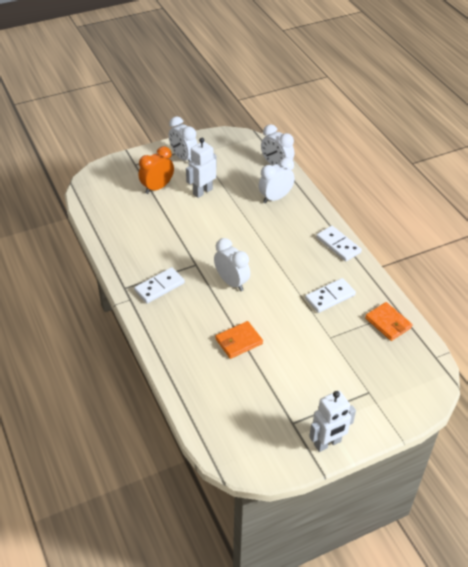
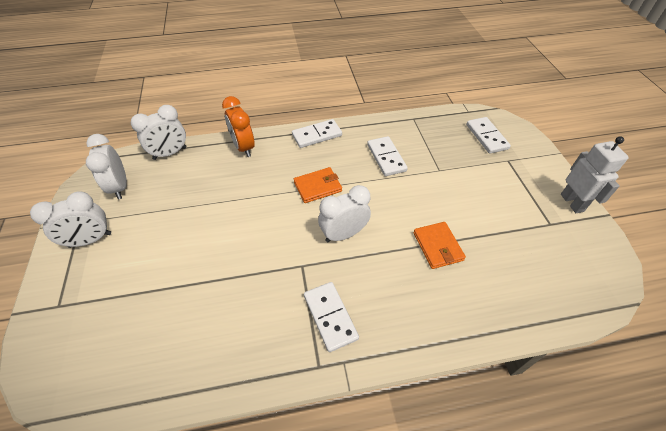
camera: 75 degrees left, 5 degrees up
(157, 187) = (130, 284): orange clock -> orange clock (244, 147)
(202, 191) = (171, 232): white robot -> none
(275, 198) = (223, 166): white clock -> white clock (120, 187)
(388, 323) = (426, 128): orange wallet -> orange wallet (317, 187)
(398, 374) = (486, 137): none -> white domino

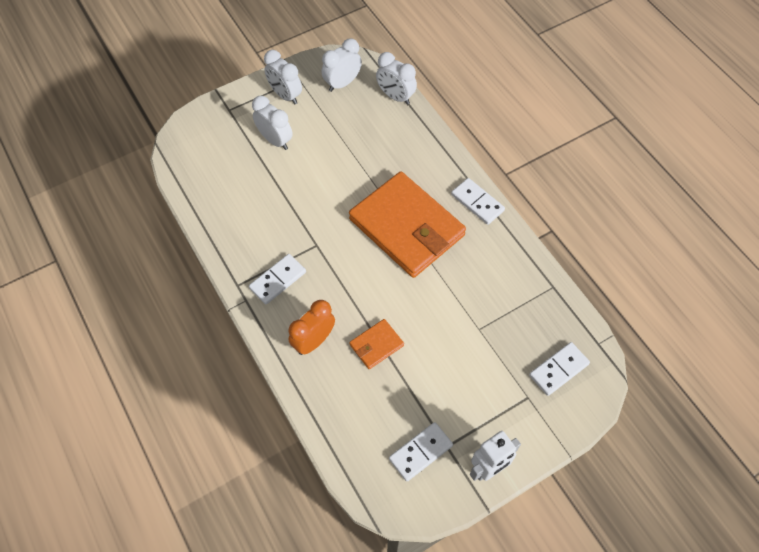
camera: 70 degrees right, 10 degrees up
(244, 147) = (430, 148): orange clock -> orange clock (314, 341)
(317, 187) = (406, 227): orange wallet -> orange wallet, size x2.32
(343, 234) = (360, 265): white clock -> white clock (275, 140)
(386, 157) = (474, 275): white domino -> white domino (420, 452)

